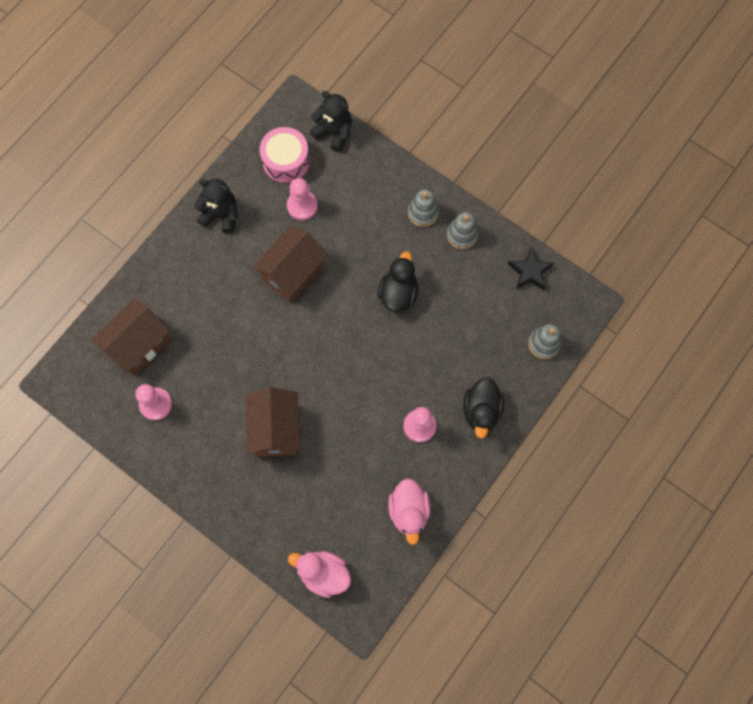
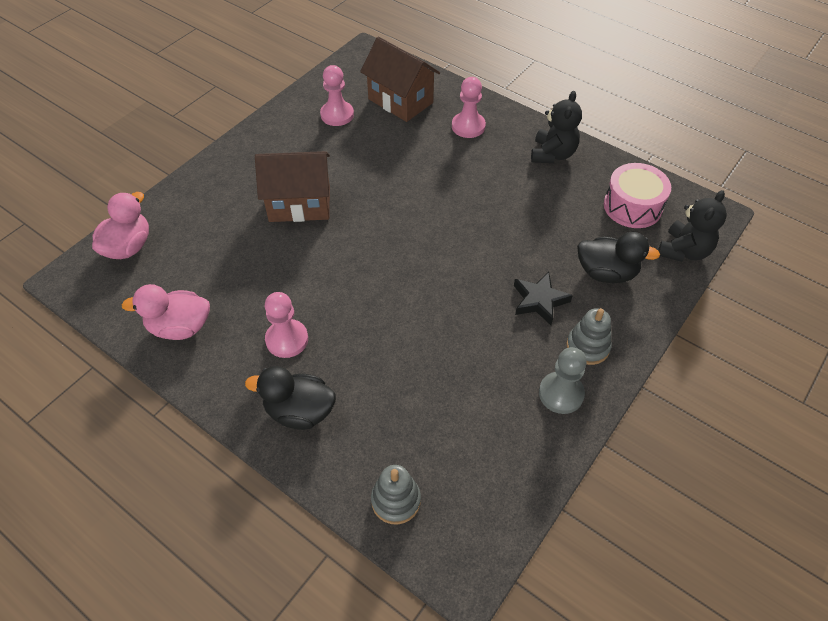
camera: 90 degrees right, 20 degrees down
(292, 273) = (487, 215): brown house -> none
(302, 206) = (575, 222): pink pawn -> pink pawn (468, 126)
(398, 293) = (468, 318): black duck -> black duck (606, 273)
(462, 234) = (561, 394): grey stacking toy -> grey pawn
(530, 271) = (511, 485): black star -> black star (539, 301)

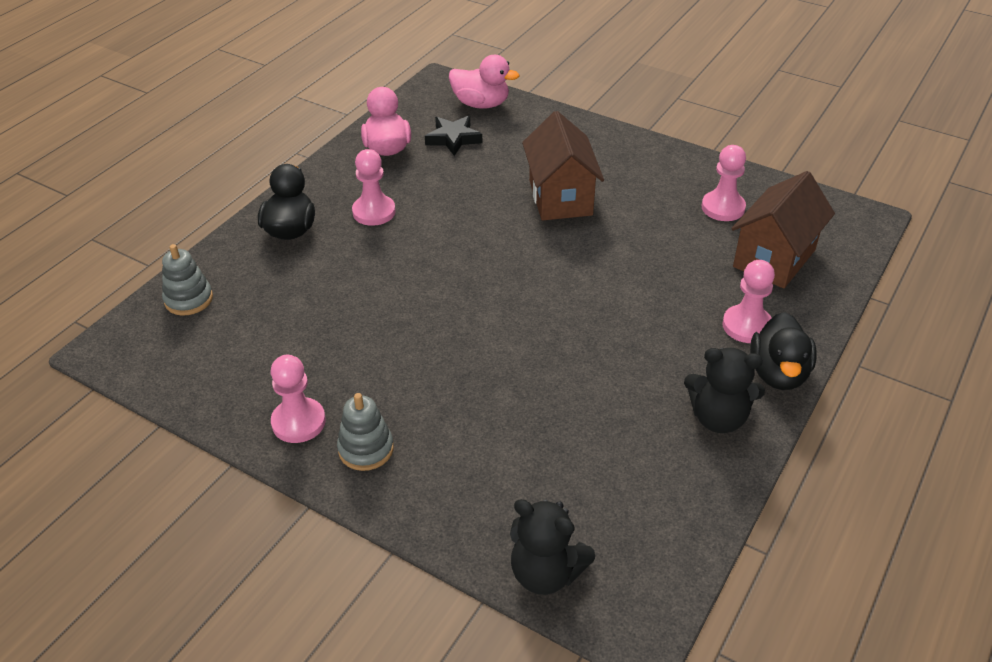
camera: 85 degrees right, 10 degrees down
(539, 301) = (436, 403): black star -> black star (453, 139)
(561, 394) = (298, 422): grey pawn -> pink pawn
(606, 273) = (490, 473): black duck -> black duck (778, 373)
(632, 206) = (629, 512): pink drum -> none

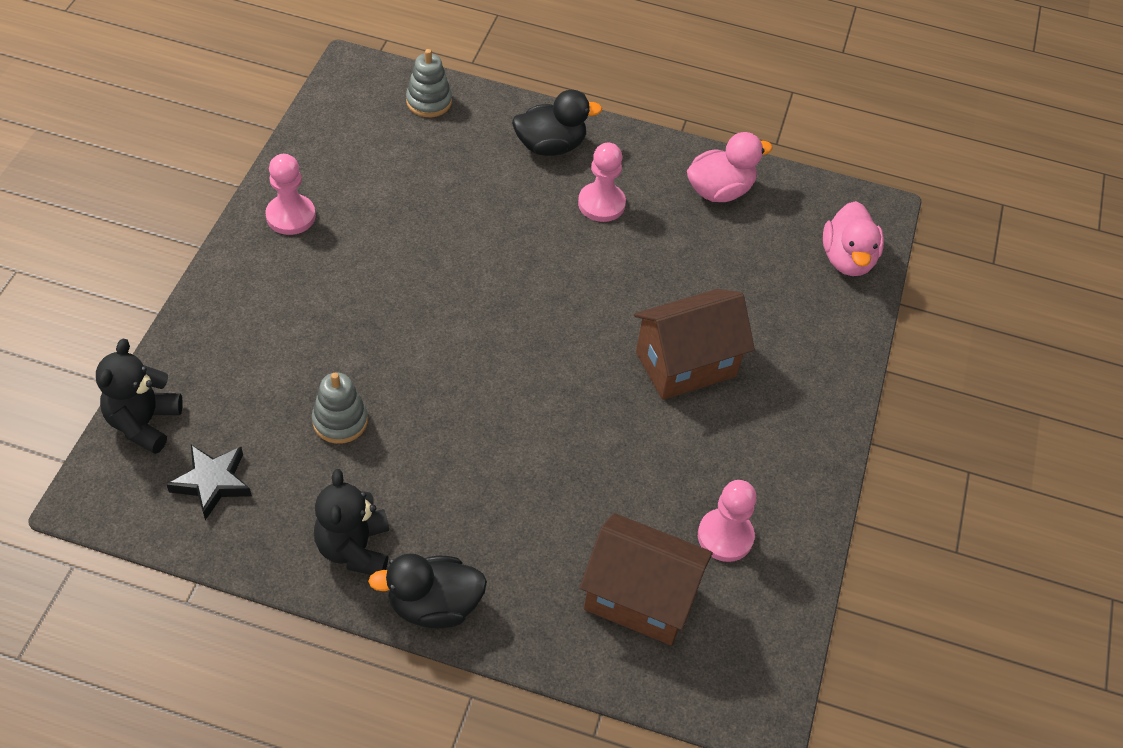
camera: 70 degrees right, 10 degrees up
(366, 449) = (266, 269): grey stacking toy -> grey stacking toy (340, 421)
(453, 139) = (762, 245): black star -> black star (212, 482)
(747, 326) = (506, 571): pink pawn -> none

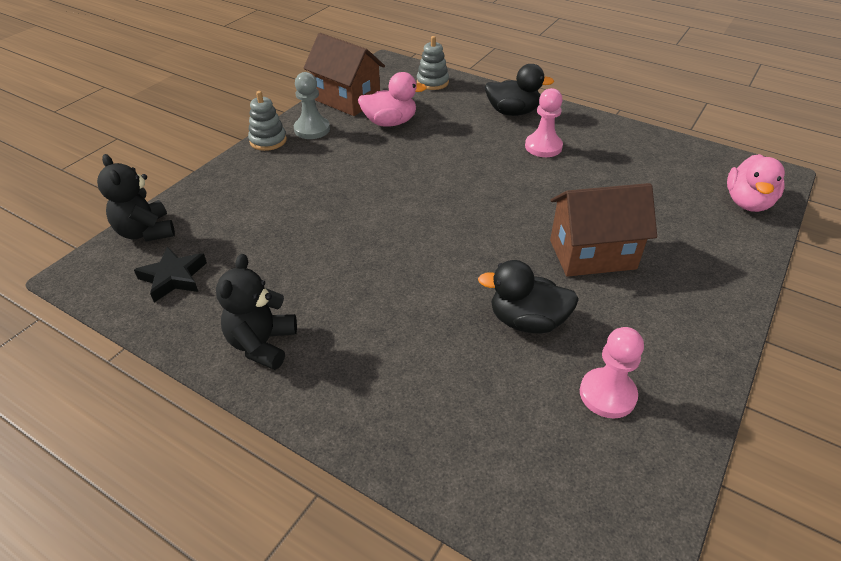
camera: 20 degrees right, 10 degrees down
(144, 423) = (146, 232): black teddy bear -> black teddy bear turned 60 degrees counterclockwise
(291, 216) = (312, 129): pink pawn -> grey pawn
(340, 421) = (291, 252): grey stacking toy -> grey stacking toy (268, 141)
(434, 605) = (311, 403): black duck -> black duck (527, 321)
(639, 598) = (509, 434): brown house -> brown house (347, 100)
(719, 191) = (640, 149): pink duck -> pink duck (390, 122)

